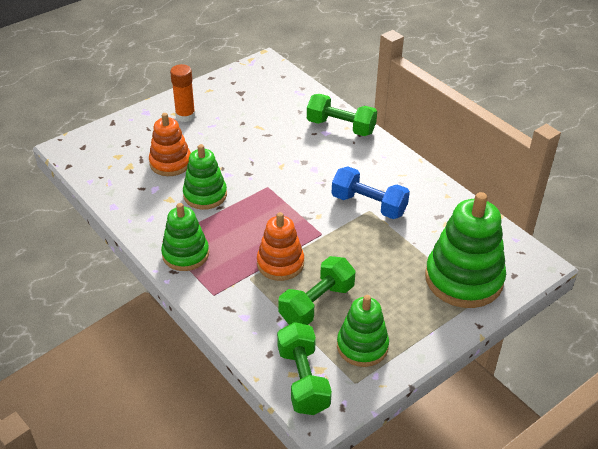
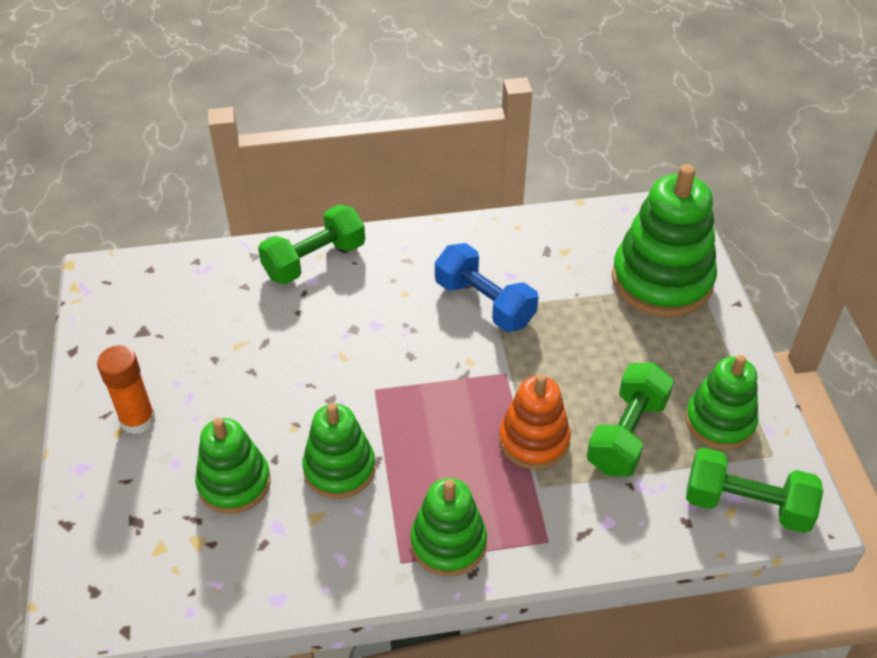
camera: 60 degrees left, 5 degrees up
(170, 163) = (234, 483): orange stacking toy -> green stacking toy
(316, 303) = (626, 434): green dumbbell -> green dumbbell turned 45 degrees clockwise
(369, 205) = (484, 303): blue dumbbell -> blue dumbbell turned 75 degrees clockwise

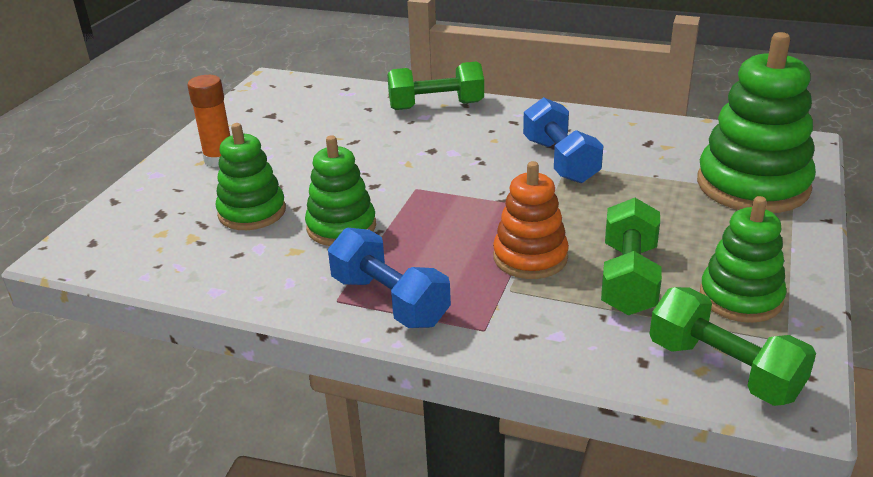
camera: 30 degrees right, 15 degrees down
(448, 543) = (389, 301): green stacking toy -> blue dumbbell
(626, 434) = (628, 279): green dumbbell -> green dumbbell turned 45 degrees counterclockwise

